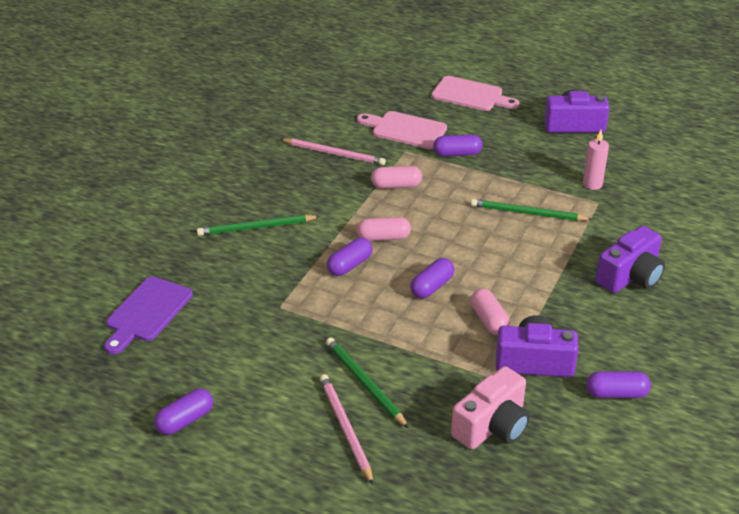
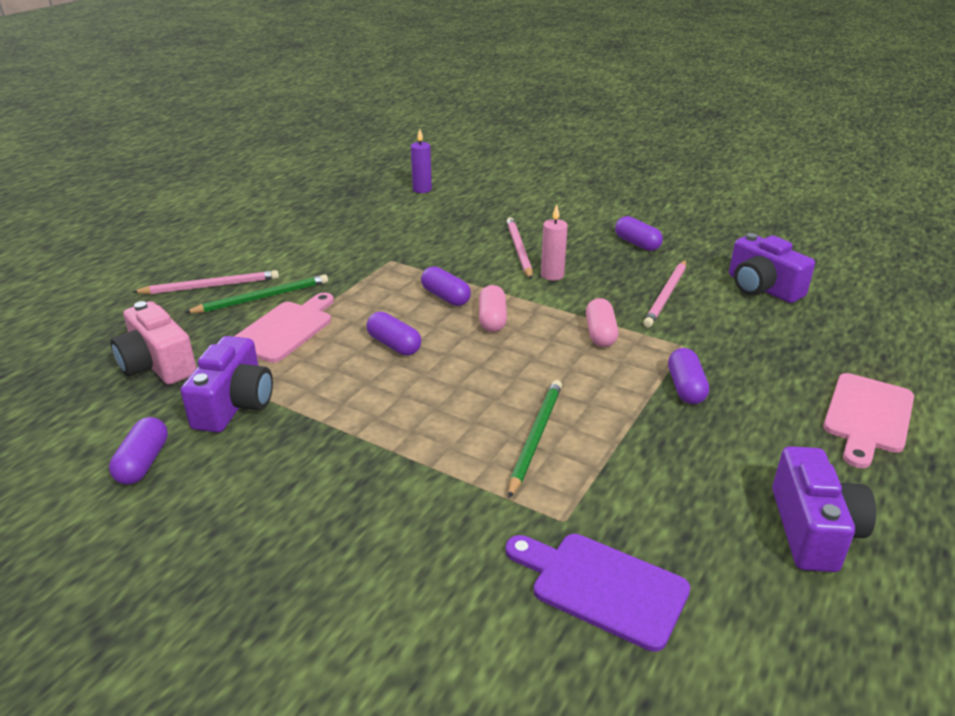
camera: 95 degrees right, 5 degrees down
(99, 303) = (422, 189): none -> purple candle
(147, 313) = (403, 206): purple cutting board -> purple cutting board (601, 587)
(185, 420) = (266, 222): purple capsule -> purple capsule (637, 243)
(256, 227) = (519, 250): green pencil -> pink pencil
(405, 130) = (738, 348): pink cutting board -> pink cutting board (285, 329)
(489, 320) = (320, 379): pink capsule -> none
(592, 184) = (617, 522): pink candle -> pink candle (552, 275)
(630, 276) = (364, 522): purple camera -> purple camera (762, 288)

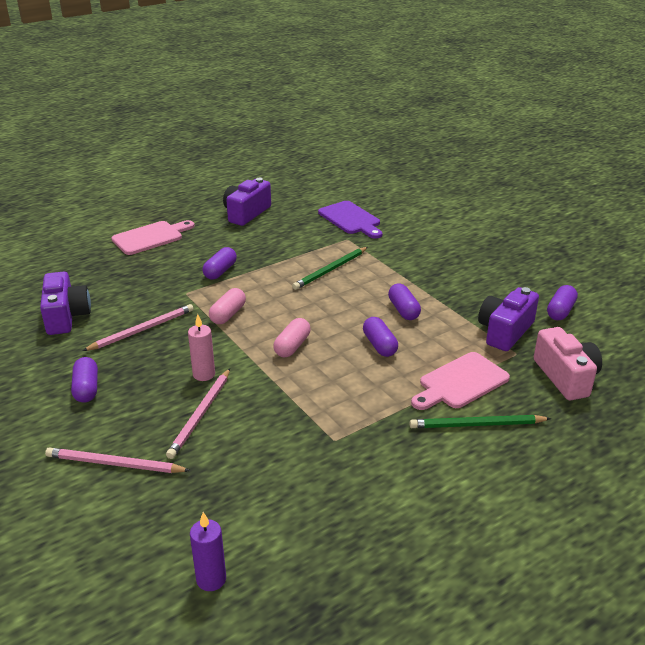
camera: 155 degrees left, 0 degrees up
(211, 286) = (528, 456): pink pencil -> pink pencil (114, 464)
(445, 297) = (312, 378): purple capsule -> purple capsule (403, 310)

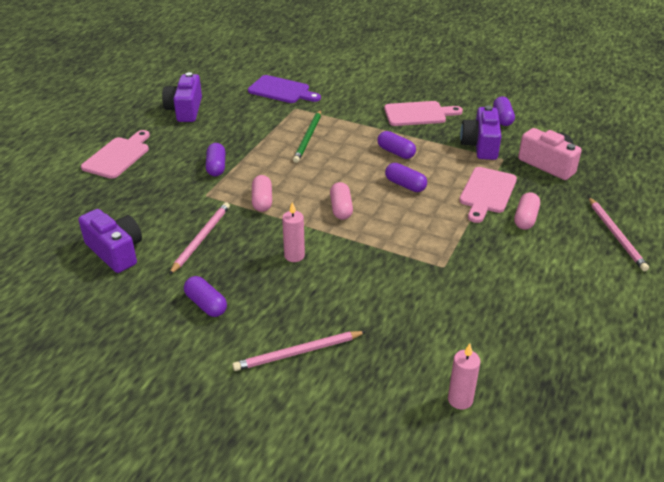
camera: 30 degrees left, 5 degrees up
(200, 415) = (325, 288): pink pencil -> pink pencil (616, 235)
(211, 579) = (460, 400): purple candle -> pink candle
(467, 279) = (418, 114): none -> pink cutting board
(476, 425) = (525, 218): green pencil -> pink capsule

